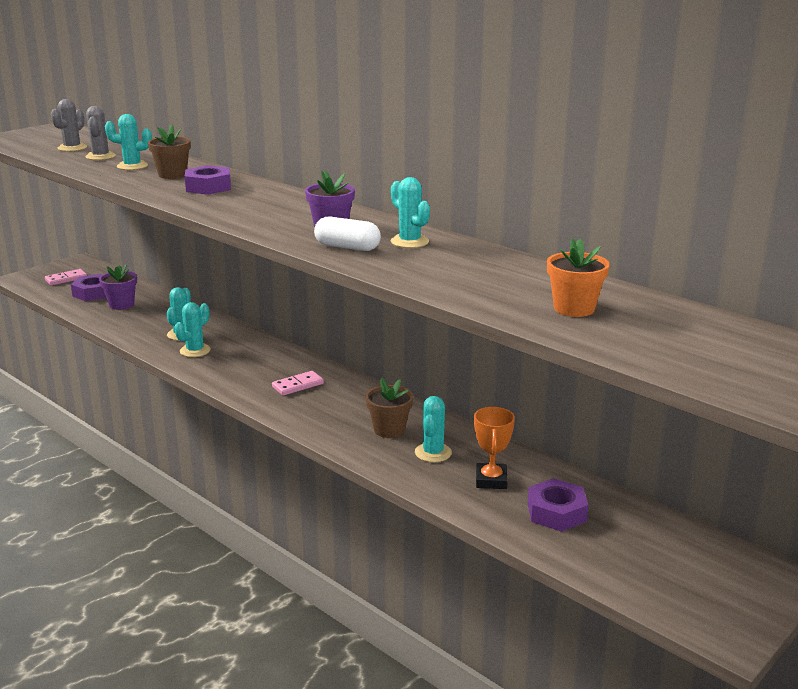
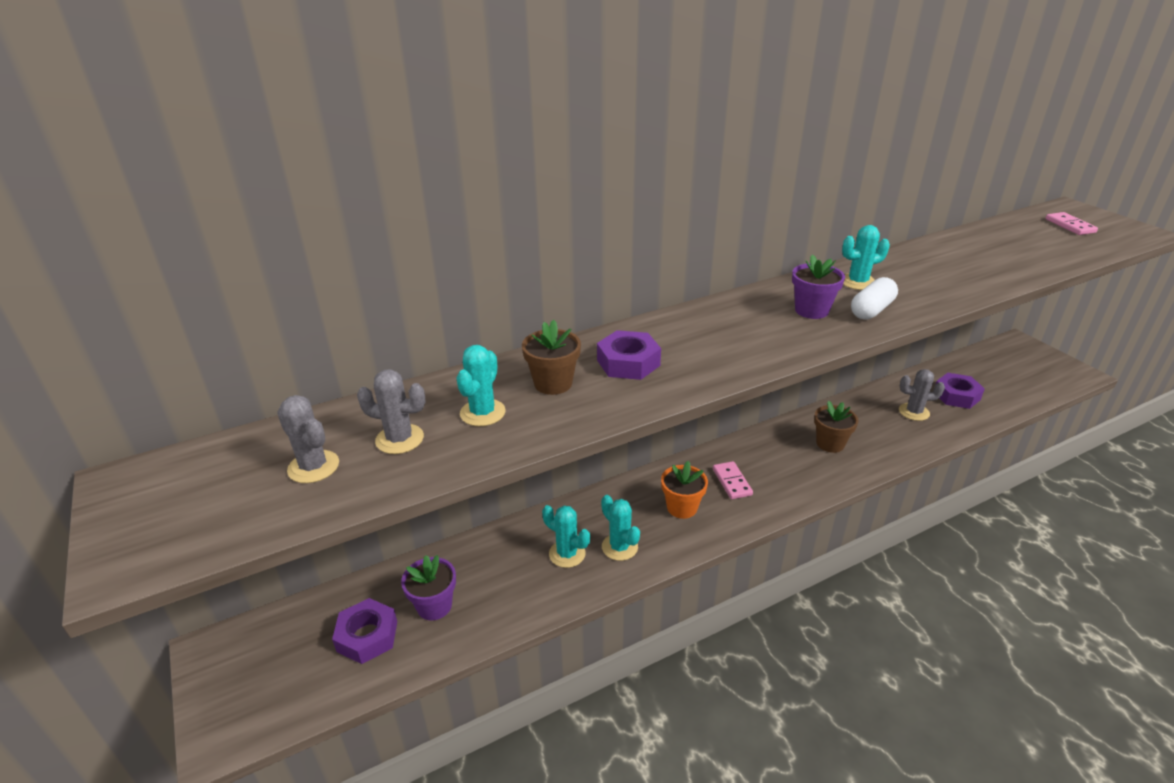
camera: 70 degrees left, 10 degrees up
(66, 279) = (279, 670): pink domino -> pink domino (1070, 226)
(433, 453) = (871, 429): turquoise cactus -> none
(491, 480) = (914, 412): orange trophy -> grey cactus
(574, 308) = (1013, 252): orange flower pot -> orange flower pot (682, 507)

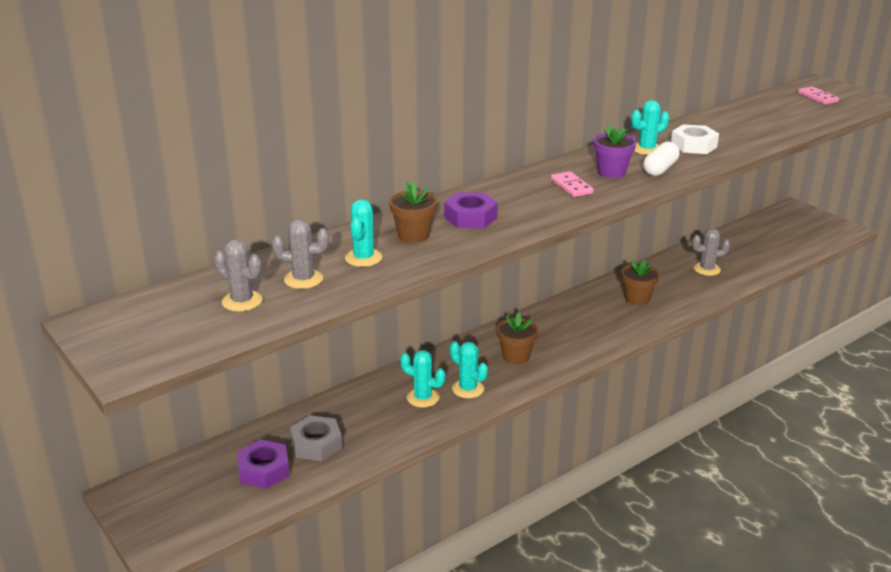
camera: 10 degrees left, 5 degrees down
(434, 606) = (316, 444): purple flower pot -> grey nut
(682, 507) = (516, 356): orange flower pot -> brown flower pot
(732, 482) = (556, 334): pink domino -> pink domino (571, 186)
(915, 280) = (693, 145): none -> white nut
(956, 396) = (742, 254): purple nut -> none

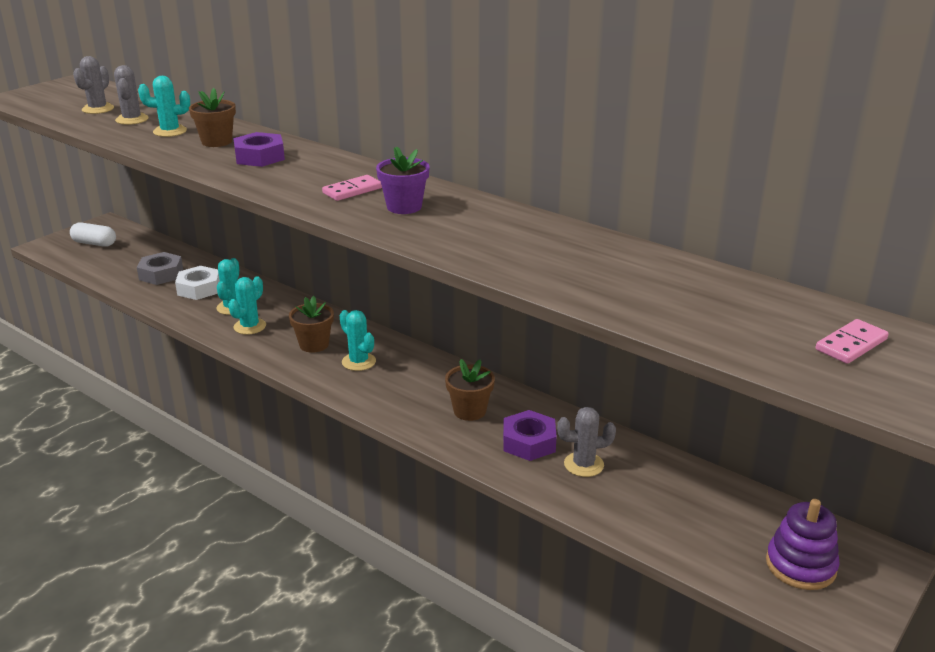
camera: 75 degrees right, 0 degrees up
(264, 470) = (128, 261): purple nut -> purple nut (529, 442)
(646, 149) = (491, 221): turquoise cactus -> turquoise cactus (358, 362)
(660, 169) = (427, 231): white capsule -> white capsule (94, 243)
(693, 145) = (525, 248): white nut -> white nut (199, 288)
(707, 269) = (583, 464): grey cactus -> grey cactus turned 75 degrees counterclockwise
(800, 229) = (800, 565): none -> purple stacking toy

